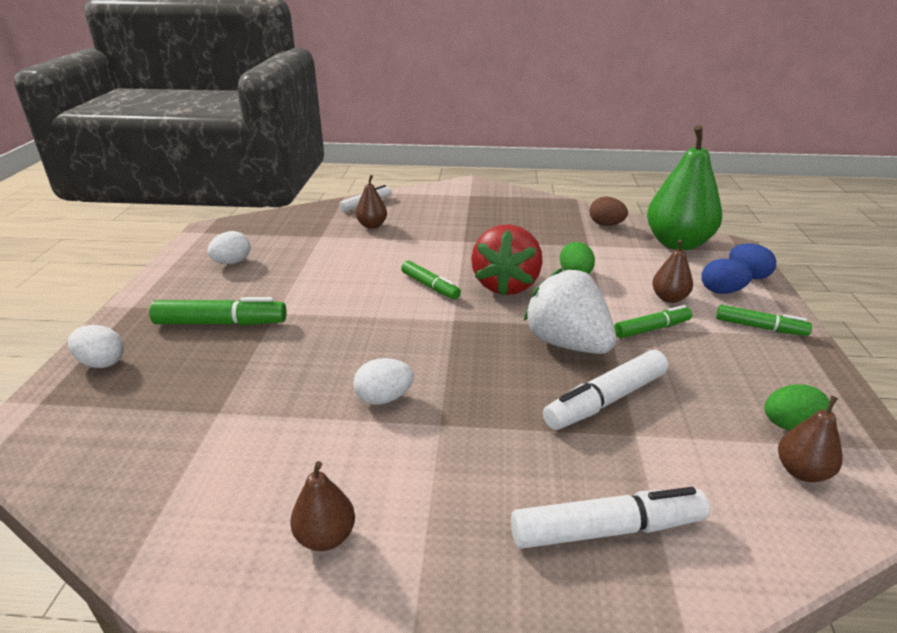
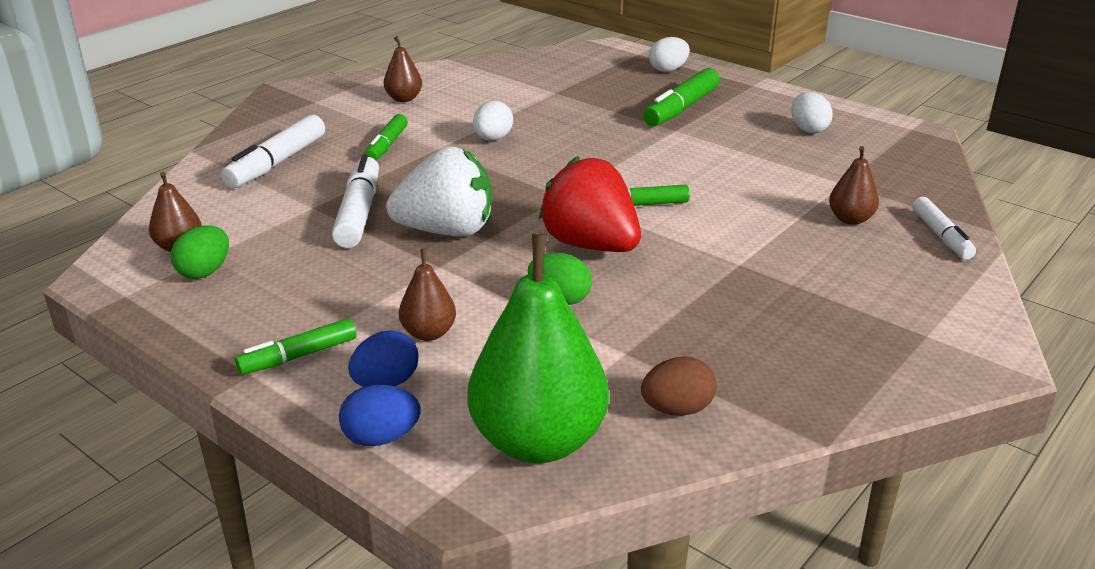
camera: 125 degrees right, 0 degrees up
(651, 329) = (400, 286): green marker -> green marker (387, 145)

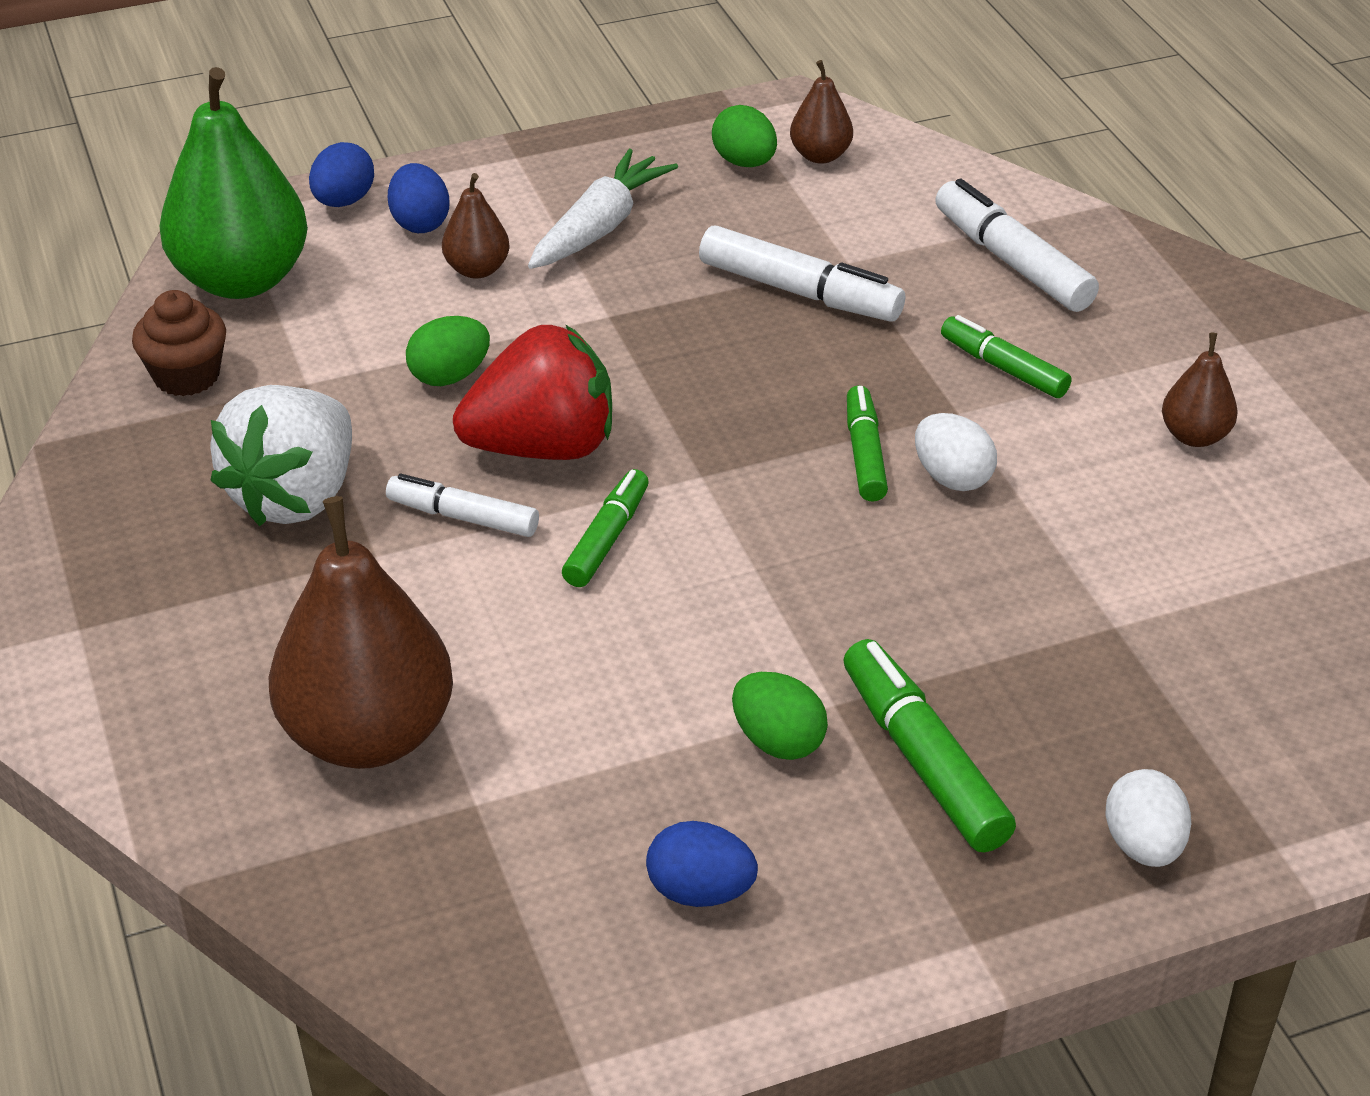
camera: 120 degrees right, 10 degrees up
(299, 356) = (518, 186): green marker -> green marker (864, 454)
(334, 301) = (600, 227): none -> white carrot
(447, 231) = (688, 345): white strawberry -> white strawberry (295, 496)
(677, 409) = (187, 376): brown egg -> brown cupcake
(712, 135) = (778, 741): none -> green egg
(808, 129) = (700, 891): white egg -> blue egg
(850, 219) = (368, 735): brown pear -> brown pear, size x2.11
(941, 236) = (232, 806): white marker -> white marker (463, 517)

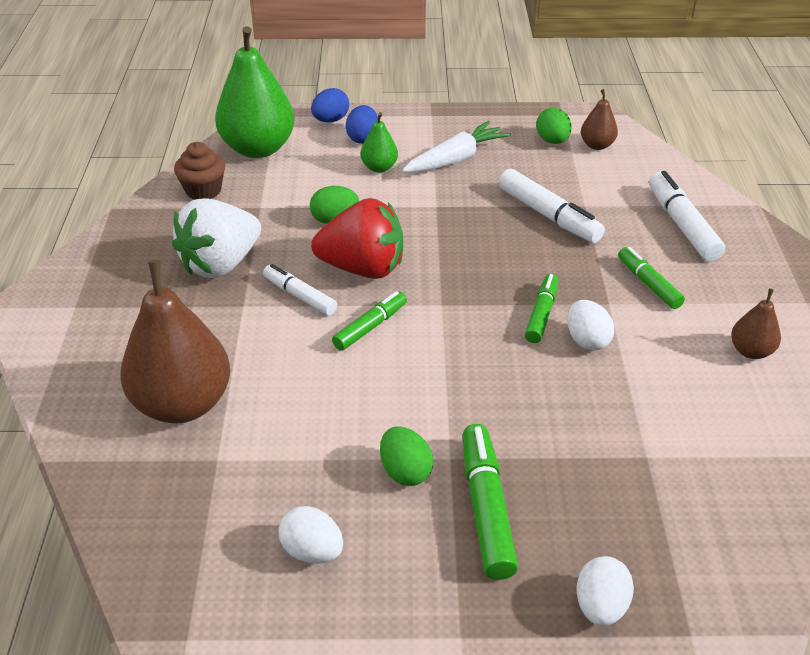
camera: 20 degrees right, 0 degrees up
(477, 269) = (379, 167): brown pear -> green pear
(700, 891) = (312, 551): blue egg -> white egg

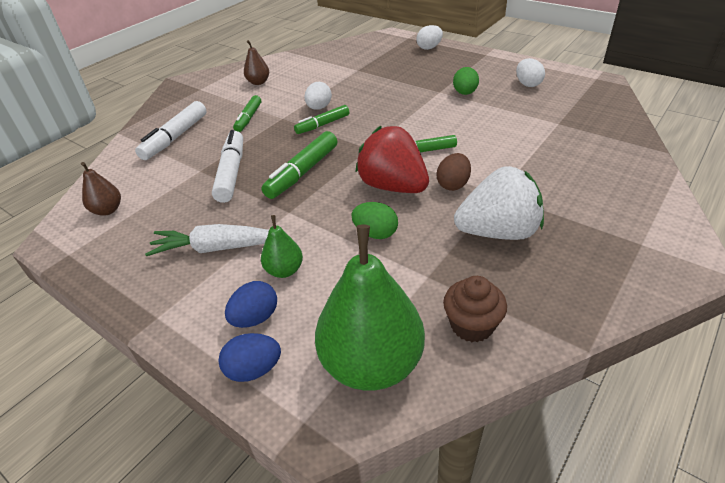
camera: 140 degrees left, 0 degrees up
(183, 404) = (569, 151): brown pear -> none
(300, 296) = (453, 184): white marker -> brown egg
(486, 508) = (441, 75): green marker -> green marker (303, 172)
(552, 141) = (125, 230): green egg -> none

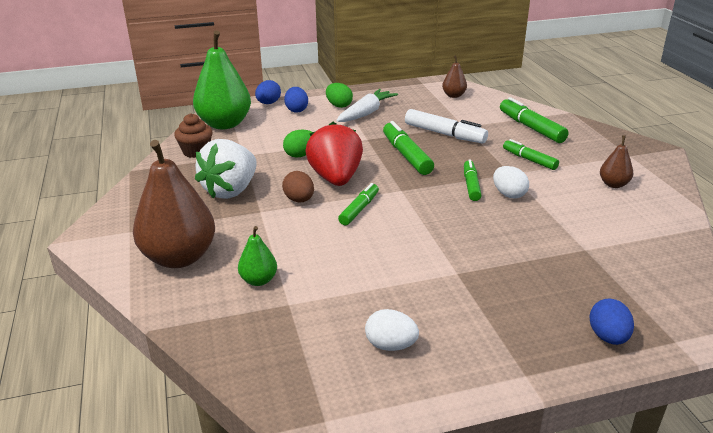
camera: 125 degrees right, 10 degrees down
(175, 137) = (531, 128): white marker -> green marker
(284, 270) = (316, 124): green pear -> green pear (258, 280)
(393, 186) = (336, 178): red strawberry -> red strawberry turned 90 degrees counterclockwise
(429, 48) = (608, 337): white egg -> blue egg
(465, 93) = (430, 286): green egg -> green egg (339, 105)
(609, 190) = (179, 257): none -> brown pear

